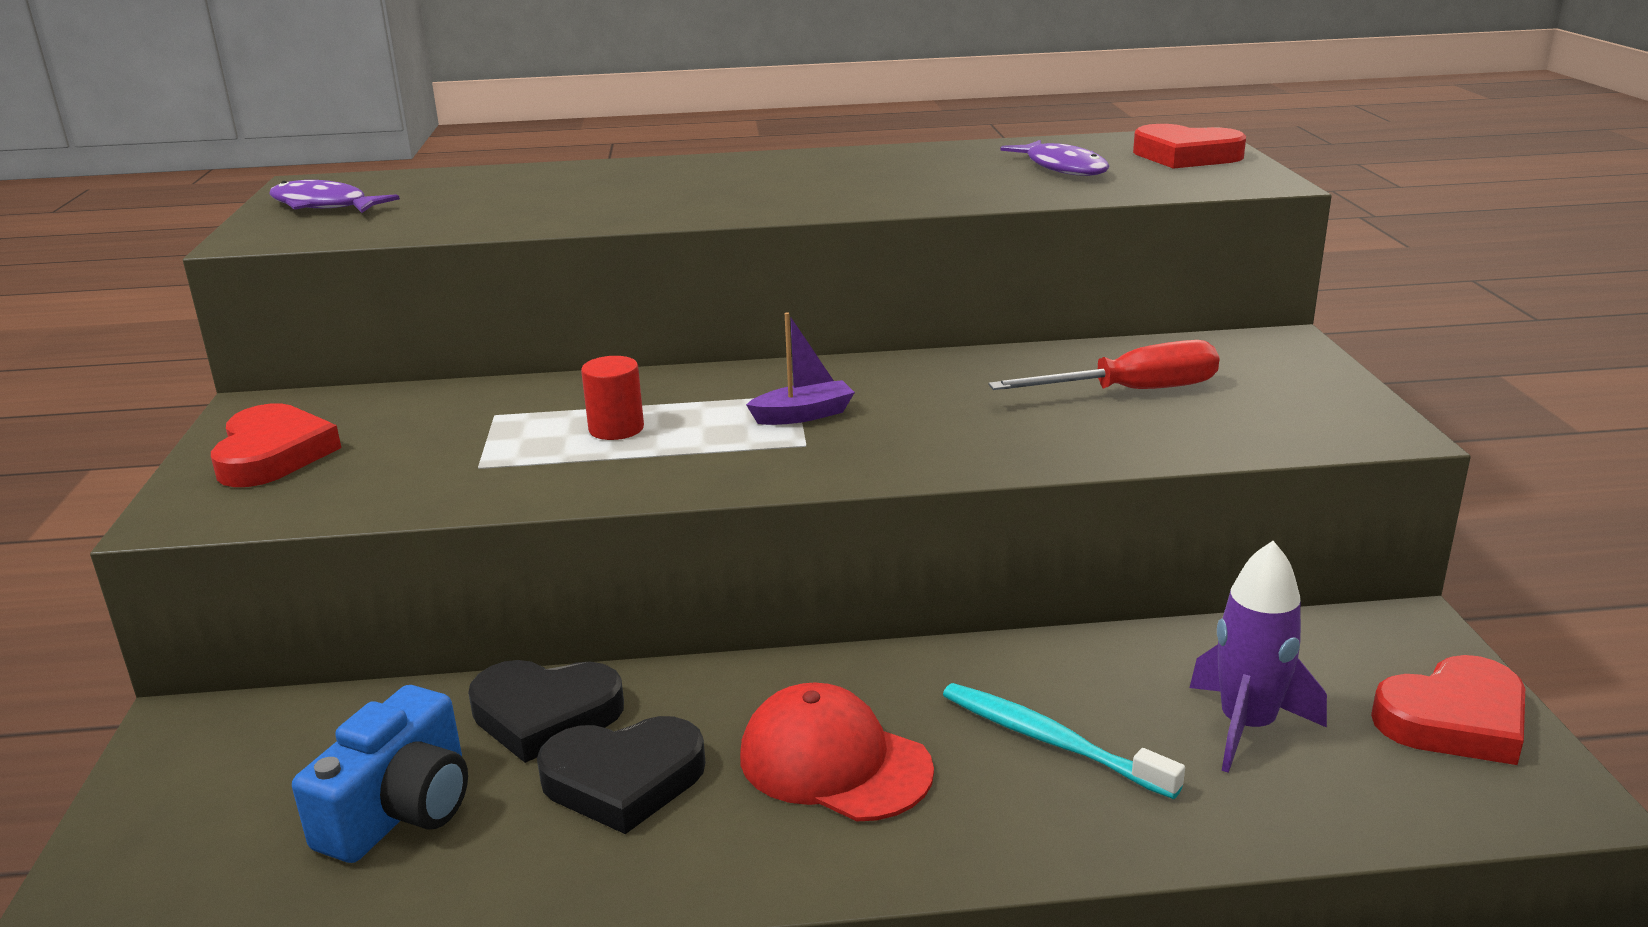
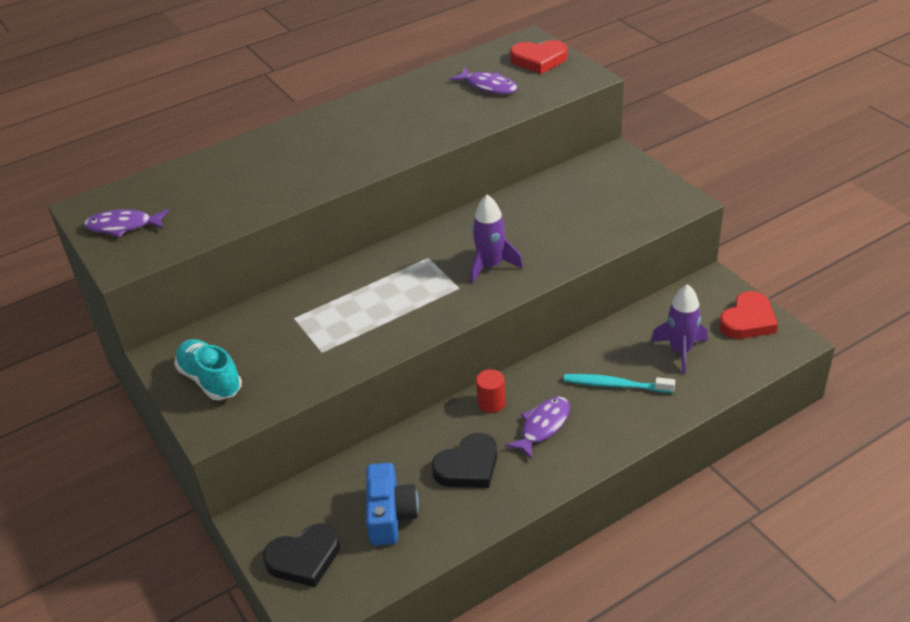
camera: 25 degrees left, 15 degrees up
(273, 454) = (210, 380): red heart -> turquoise shoe
(545, 715) = (409, 452): black heart -> black heart (304, 558)
(616, 429) = (363, 307): red cylinder -> red cylinder (491, 403)
(803, 415) = (442, 270): purple boat -> none
(834, 762) = (543, 426): red cap -> purple fish
(894, 430) = (490, 266): none -> purple rocket
(1131, 391) = (573, 208): red screwdriver -> none

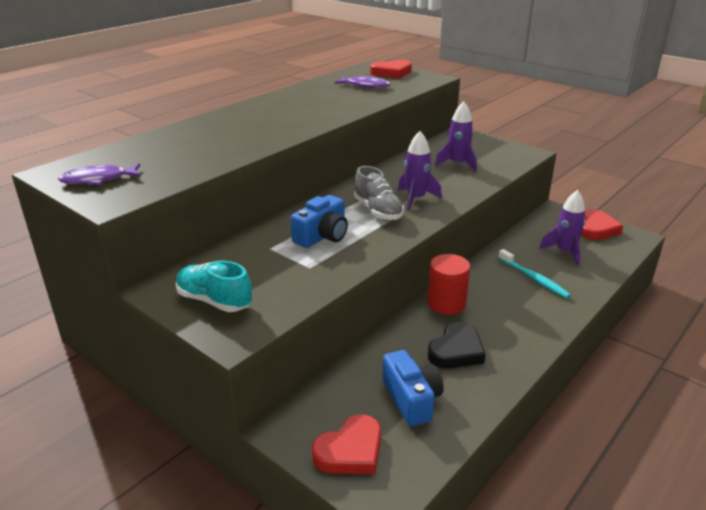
camera: 20 degrees left, 10 degrees down
(304, 558) = (350, 451): black heart -> red heart
(356, 308) = (322, 236): none -> blue camera
(436, 279) = (378, 211): none -> grey shoe
(491, 403) = (446, 303): red cylinder -> red cylinder, size x1.61
(543, 426) = (498, 313): purple fish -> none
(577, 212) = (457, 164): none -> purple rocket
(615, 385) = (534, 278): turquoise toothbrush -> turquoise toothbrush turned 120 degrees counterclockwise

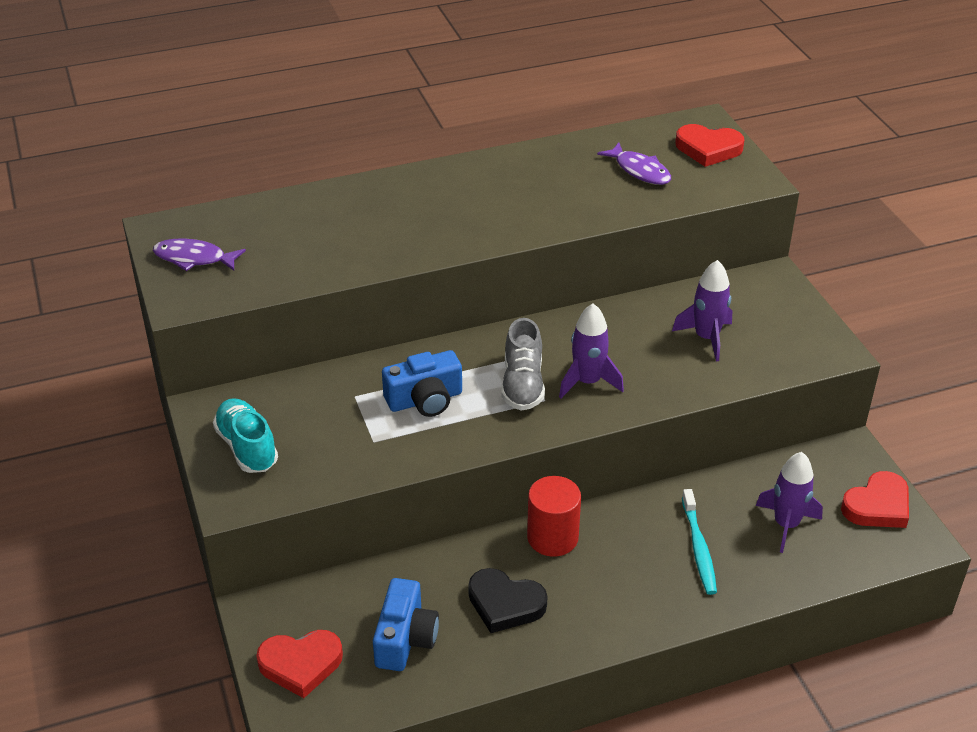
camera: 30 degrees right, 10 degrees up
(456, 350) = (505, 604): black heart -> black heart turned 45 degrees clockwise

